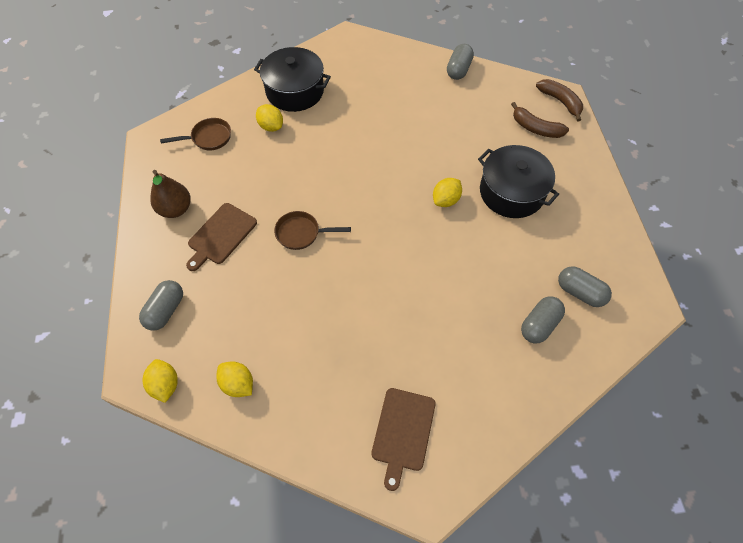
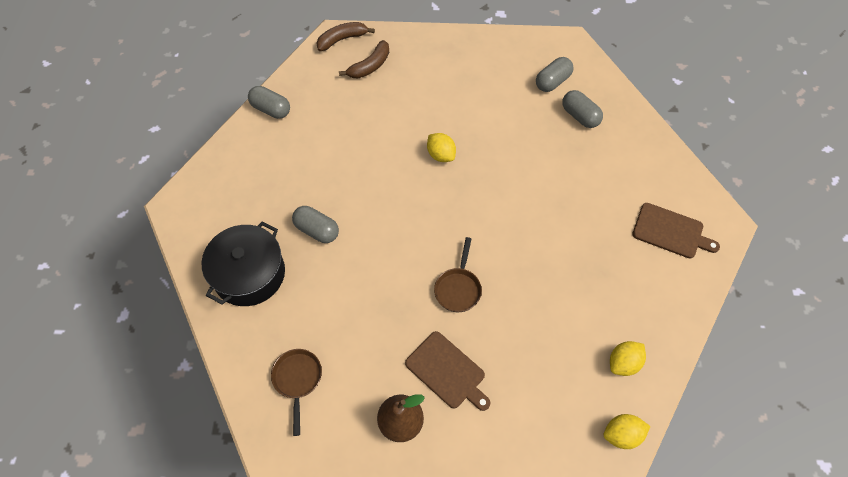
camera: 80 degrees left, 0 degrees up
(166, 310) = (536, 434): grey capsule -> grey capsule (317, 230)
(271, 126) = (299, 306): yellow lemon -> none
(511, 192) = (442, 102): black pot -> none

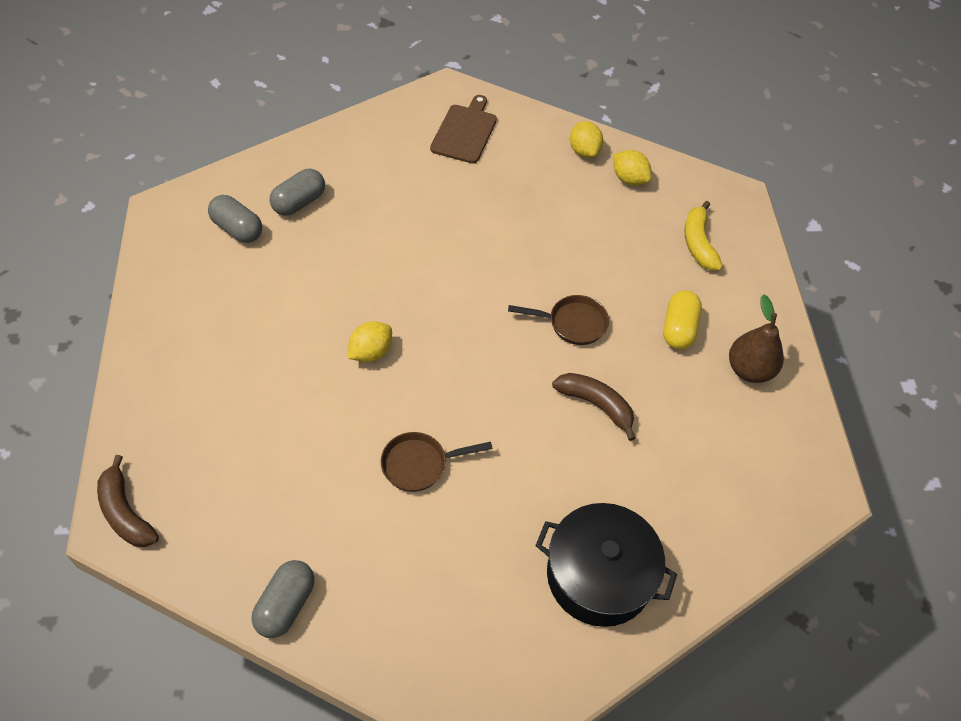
camera: 100 degrees left, 5 degrees down
(297, 380) = (732, 485): brown pan -> brown pan (419, 464)
(317, 230) = (514, 495): grey capsule -> none
(370, 66) = (193, 461): brown banana -> brown banana (596, 405)
(447, 371) = (678, 329): brown cutting board -> yellow capsule
(544, 411) = (698, 243): none -> yellow banana
(622, 435) = (703, 184): yellow lemon -> yellow lemon (584, 151)

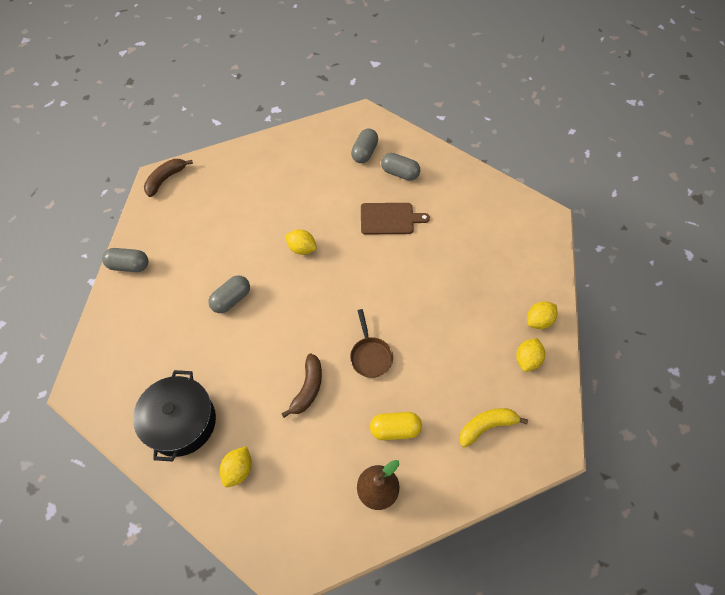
camera: 75 degrees right, 5 degrees up
(419, 464) = (231, 299): brown pan -> grey capsule
(465, 132) = (512, 240): brown cutting board -> brown cutting board (389, 218)
(688, 516) = (238, 470): none -> yellow lemon

